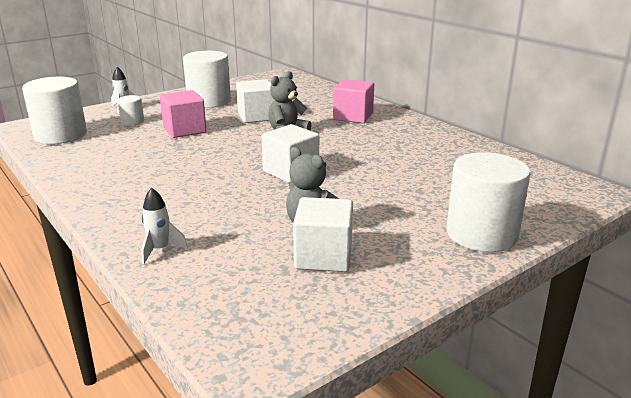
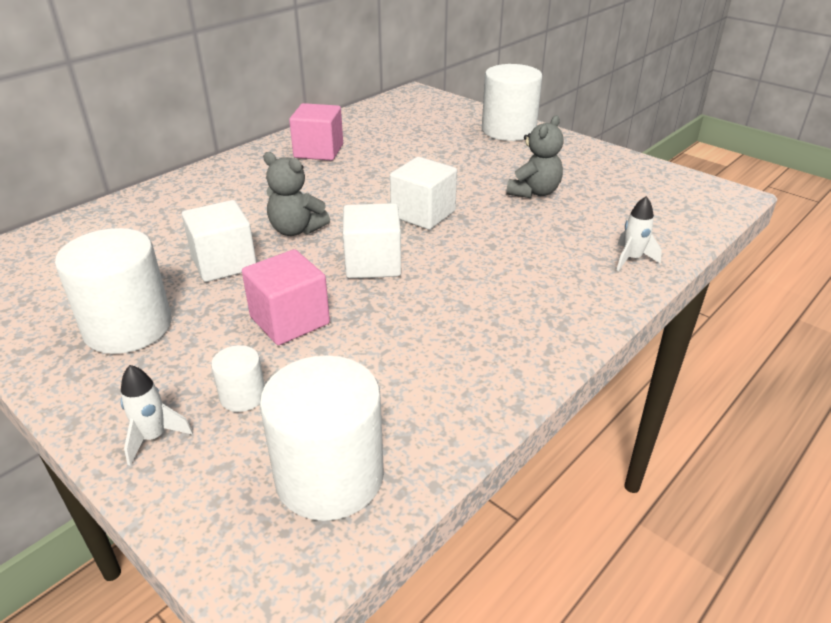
camera: 100 degrees left, 10 degrees up
(323, 257) = (583, 183): white cube -> white cube (373, 263)
(353, 116) = (230, 191): pink cube -> pink cube (318, 151)

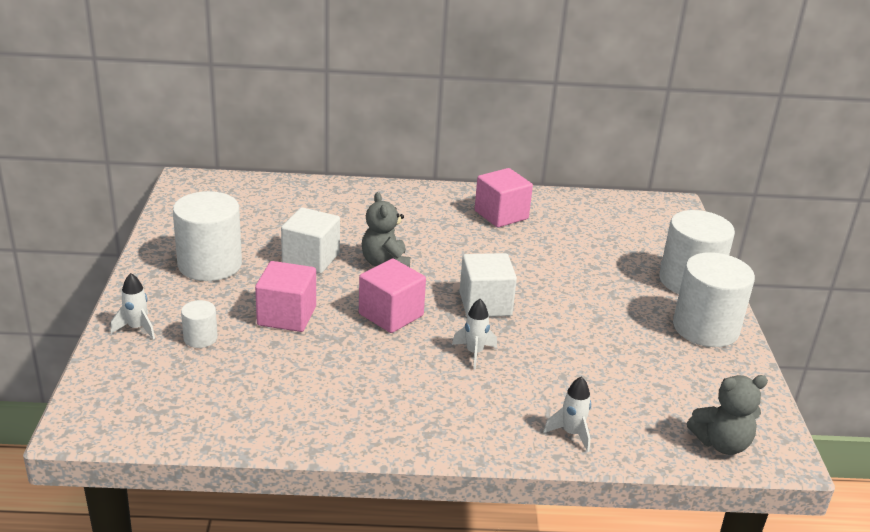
camera: 45 degrees right, 5 degrees down
(329, 476) = (172, 404): white cylinder -> white cylinder (705, 328)
(373, 263) = (391, 315): white cube -> pink cube
(480, 250) = (474, 353): none -> white rocket
(534, 192) = (601, 341): grey teddy bear -> grey teddy bear (721, 443)

